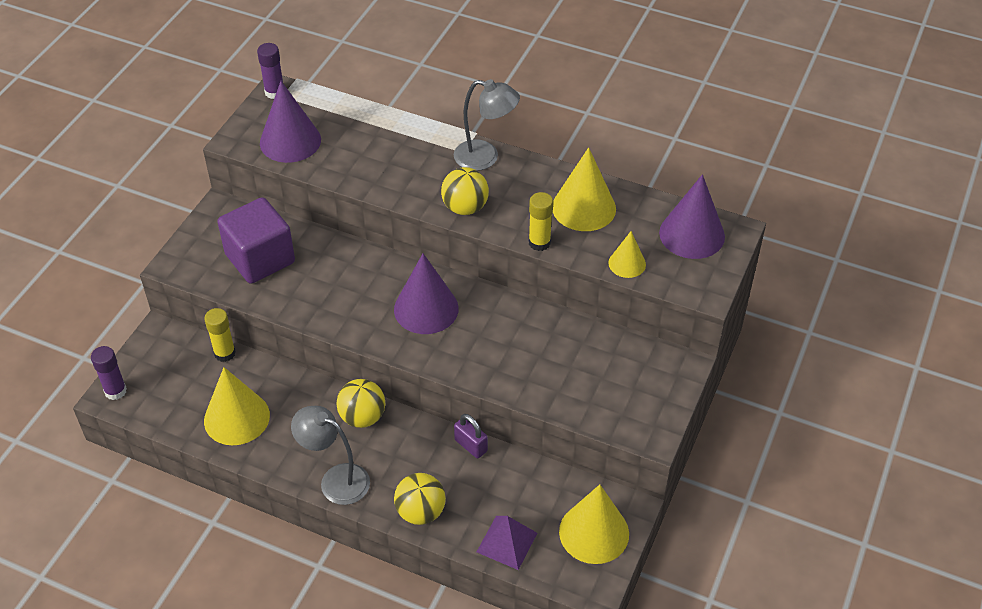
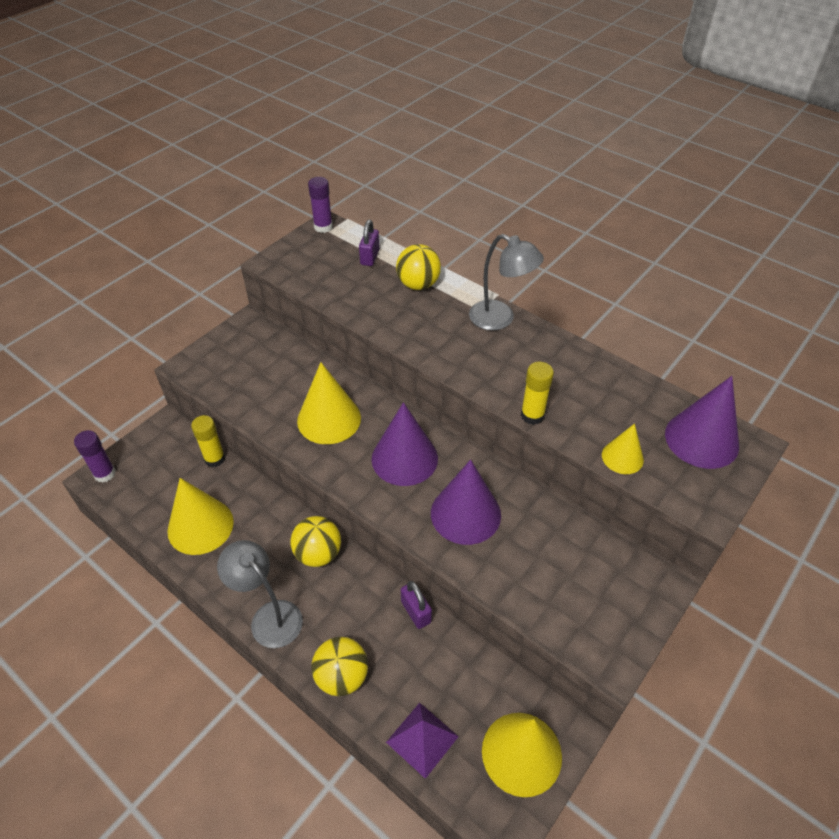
camera: 15 degrees right, 0 degrees up
(260, 259) = (265, 376): purple cube -> none
(290, 141) = (320, 271): purple cone -> purple cone (465, 514)
(335, 117) = (370, 257): none -> purple padlock
(465, 207) = (465, 364): yellow ball -> yellow ball (418, 284)
(584, 207) = (588, 387): yellow cone -> yellow cone (329, 419)

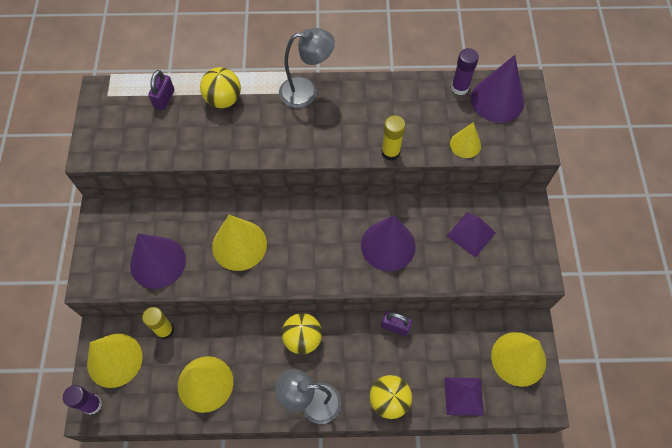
camera: 40 degrees left, 15 degrees up
(155, 453) = (114, 360): none -> yellow cone
(323, 227) = (99, 94): purple glue stick -> purple glue stick (459, 88)
(370, 257) = (164, 99): purple padlock -> purple padlock turned 45 degrees clockwise
(404, 458) = (317, 236): purple cone -> purple cone (158, 262)
(566, 565) = (471, 234): none -> purple pyramid

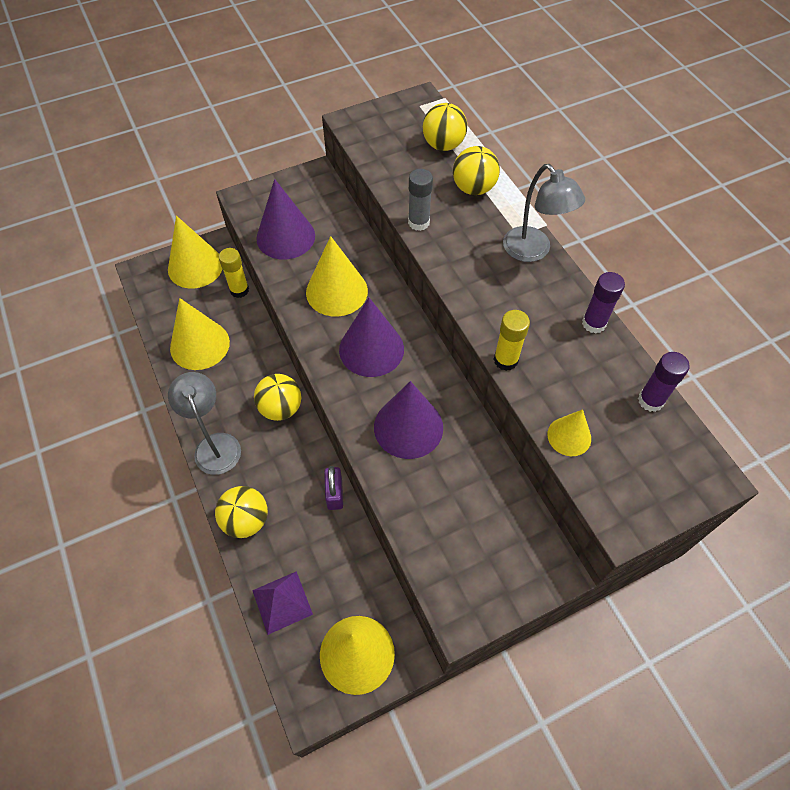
camera: 65 degrees right, 5 degrees down
(92, 404) = (148, 270): purple glue stick -> purple glue stick (593, 323)
(164, 99) = (443, 145): purple padlock -> yellow ball
(235, 151) = (418, 222): none -> grey glue stick
(471, 234) = (472, 513): purple pyramid -> none
(497, 100) = (663, 451): purple cone -> purple cone (371, 349)

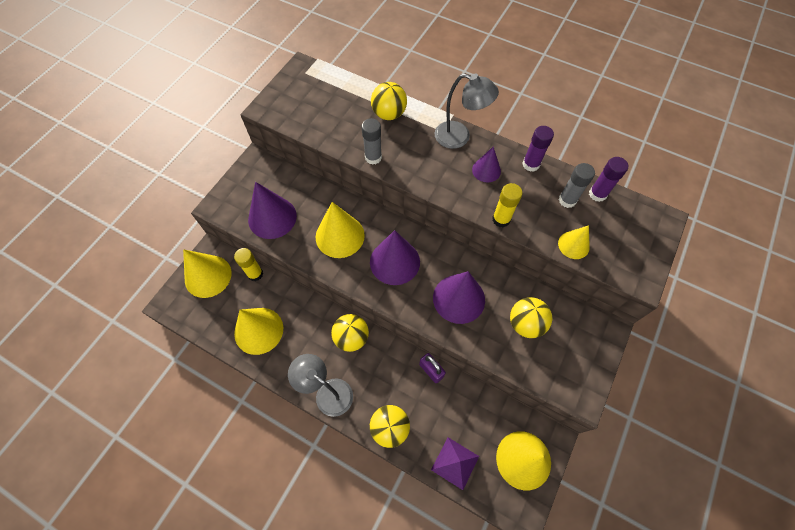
camera: 35 degrees left, 5 degrees up
(443, 145) = (344, 93): yellow ball -> yellow ball (525, 323)
(534, 301) = (486, 170): none -> purple cone
(605, 385) = (567, 200): none -> grey glue stick

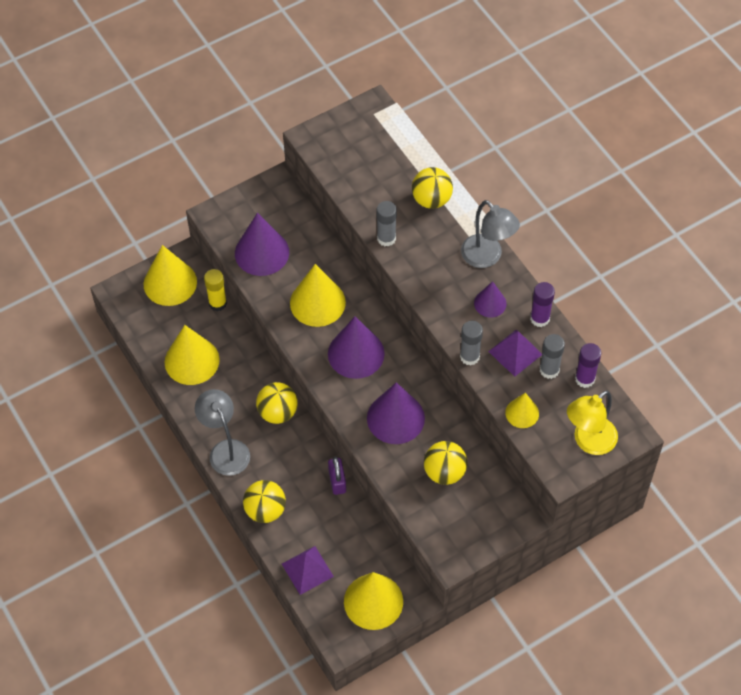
camera: 30 degrees right, 5 degrees down
(501, 219) = (469, 356): yellow glue stick -> grey glue stick
(532, 199) = (515, 353): none -> purple pyramid
(639, 242) = (588, 442): none -> yellow lamp

